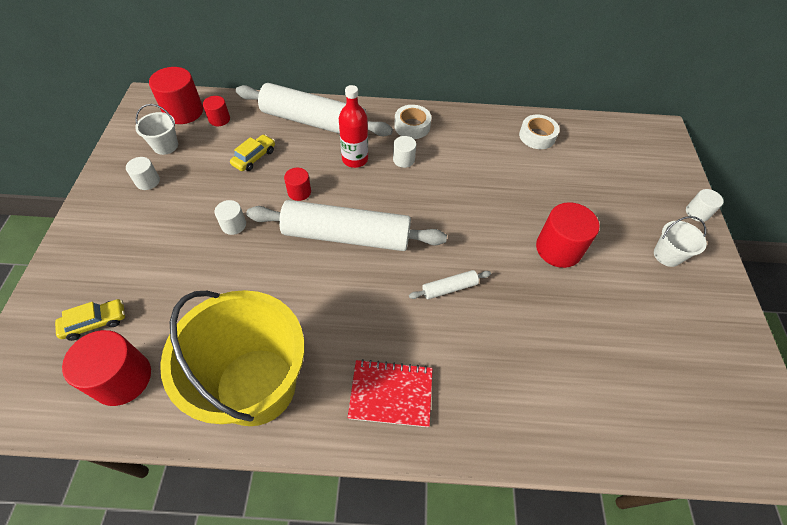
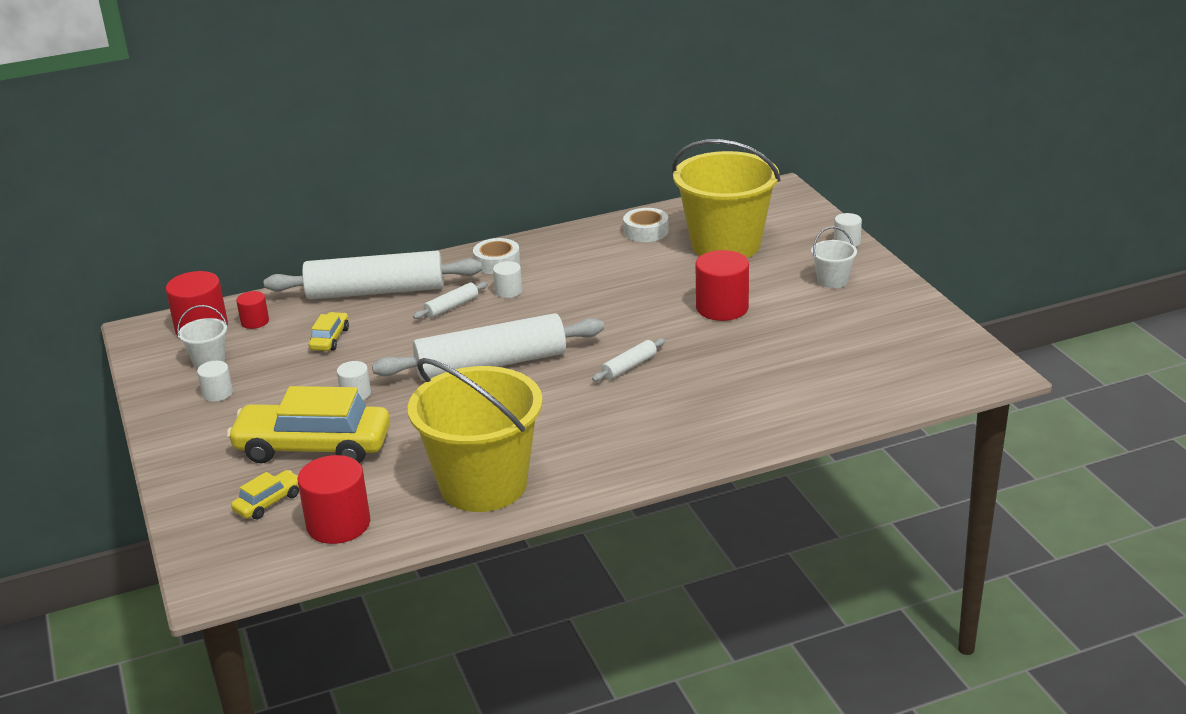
camera: 20 degrees left, 25 degrees down
(167, 272) = (313, 447): none -> yellow car
(299, 192) = (409, 349): red cylinder -> none
(355, 159) = (451, 307): red bottle -> white rolling pin
(391, 393) = (621, 447): red notebook -> none
(593, 175) = (726, 245): none -> yellow bucket

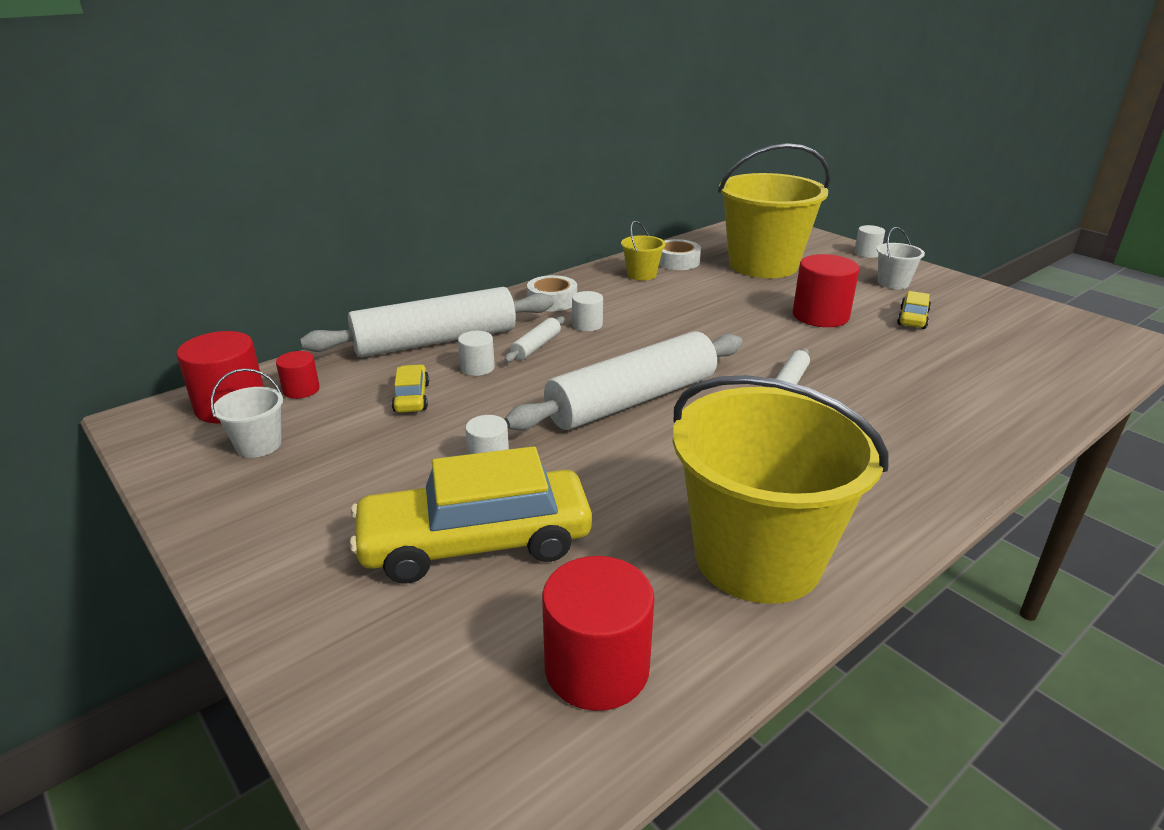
camera: 20 degrees left, 0 degrees up
(217, 393) = (290, 487): white cylinder -> white cylinder (477, 368)
(269, 502) = (458, 650): yellow car -> yellow car (912, 318)
(599, 243) = (641, 275): none -> yellow bucket

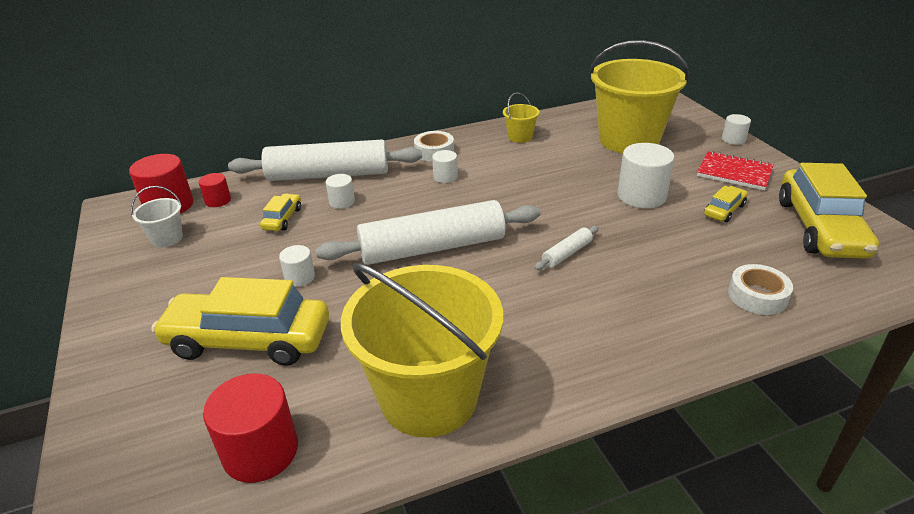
camera: 20 degrees right, 5 degrees up
(536, 346) = (395, 190): white rolling pin -> none
(677, 261) = (558, 128): white tape -> white tape (757, 296)
(820, 316) = (641, 196): red cylinder -> white cylinder
(893, 283) = (734, 172): white bucket -> red notebook
(1012, 321) = (819, 228): none -> yellow car

